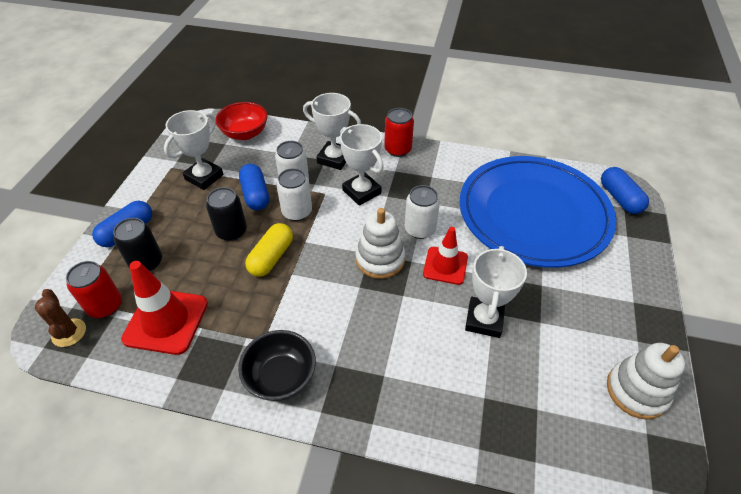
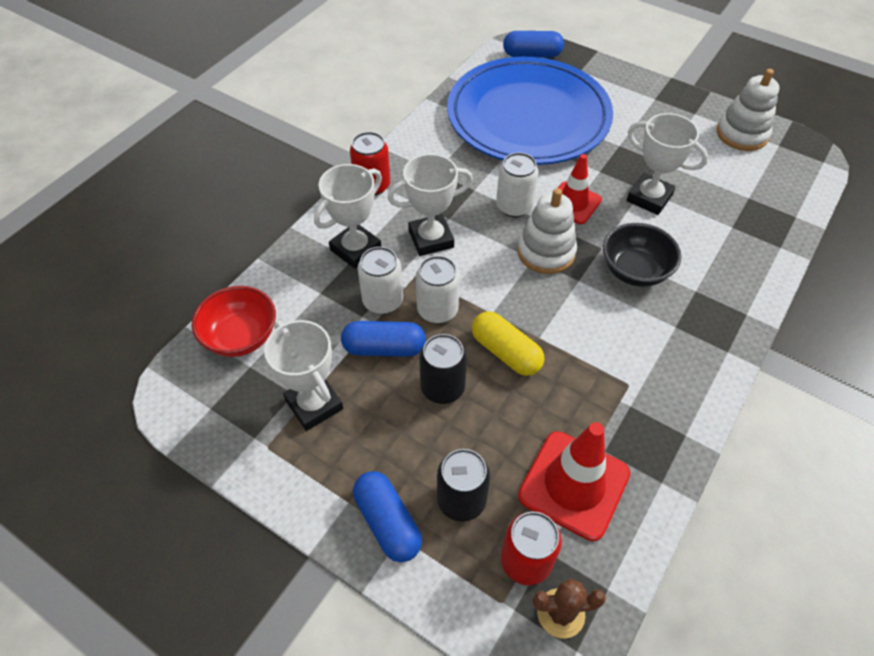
camera: 70 degrees left, 5 degrees up
(281, 377) = (681, 377): black bowl -> black bowl (634, 271)

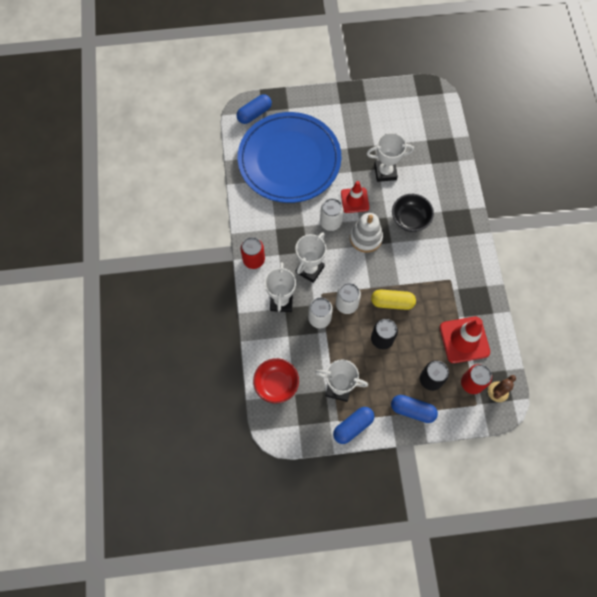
camera: 40 degrees left, 15 degrees up
(384, 348) = (342, 340): blue capsule -> blue capsule (353, 426)
(742, 134) = (397, 100): white stacking toy -> none

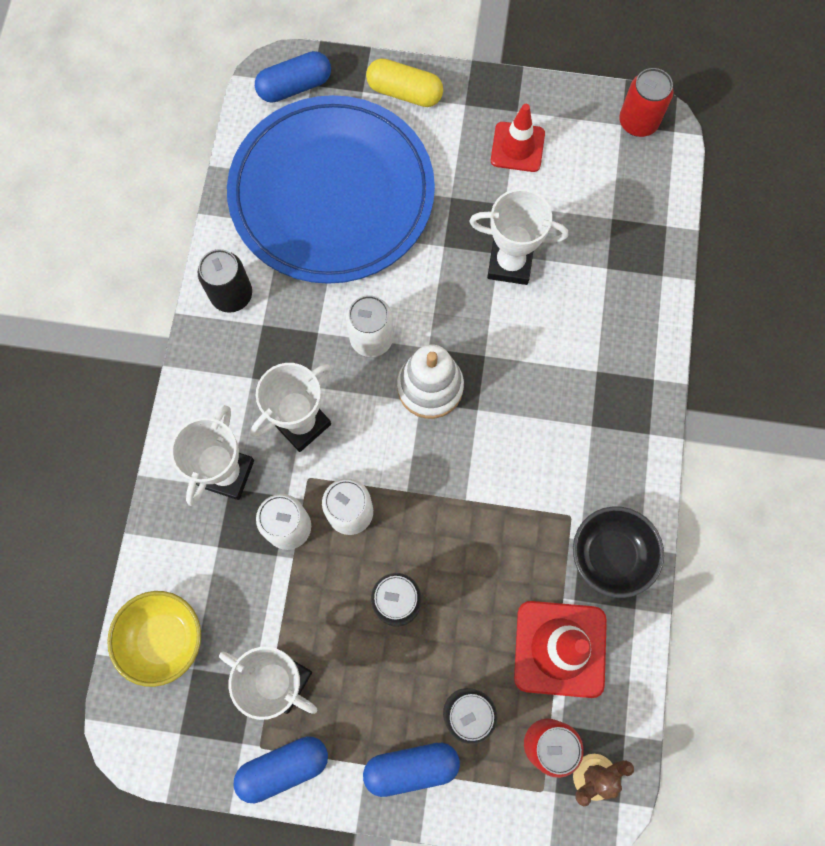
camera: 15 degrees right, 5 degrees up
(253, 260) = (201, 376): red can -> red can (638, 122)
(256, 218) = (231, 295): none -> black can
(276, 384) = (164, 639): red bowl -> yellow bowl
(354, 200) = (432, 306): red traffic cone -> red traffic cone (517, 147)
(392, 302) = (440, 532): yellow capsule -> yellow capsule (404, 92)
(410, 219) = (529, 372): black bowl -> black bowl (610, 555)
(412, 410) = (411, 767): blue capsule -> blue capsule turned 45 degrees counterclockwise

